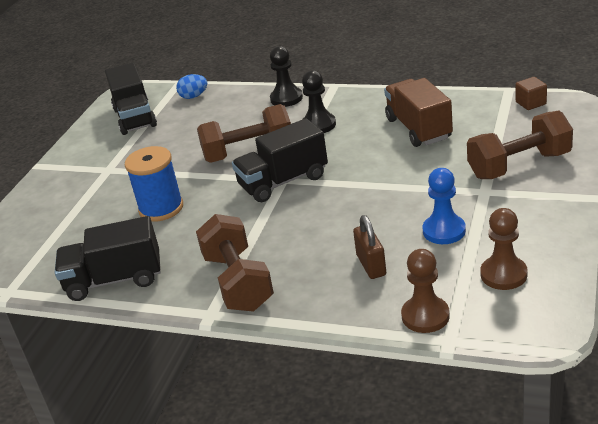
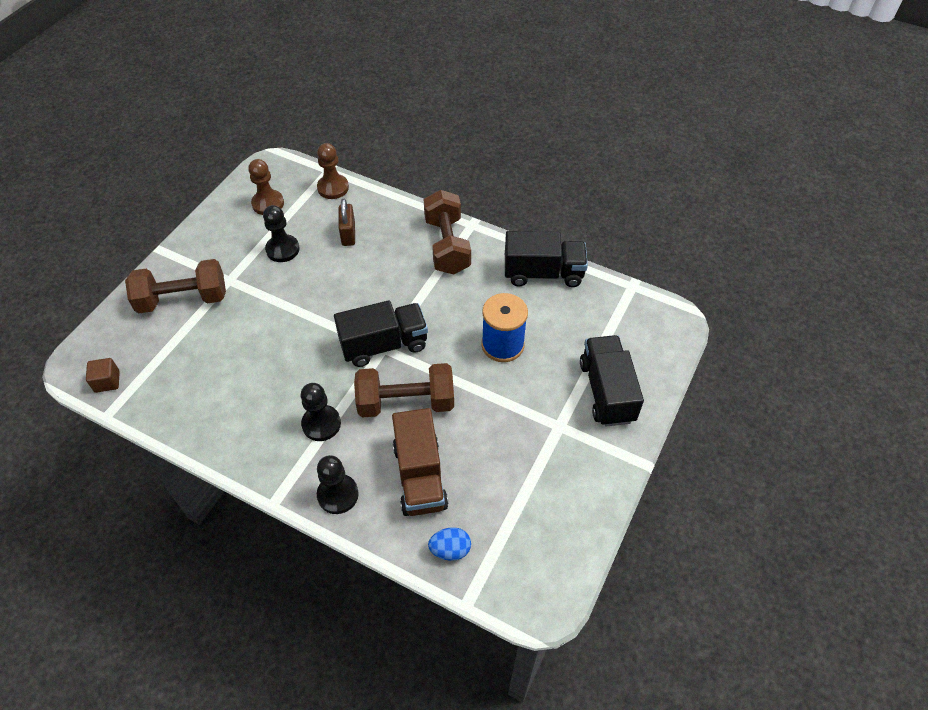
camera: 175 degrees left, 20 degrees up
(135, 118) = (530, 526): black truck -> black truck (607, 391)
(418, 128) = (230, 380): brown truck -> brown truck (420, 476)
(444, 231) = (282, 249): blue pawn -> black pawn

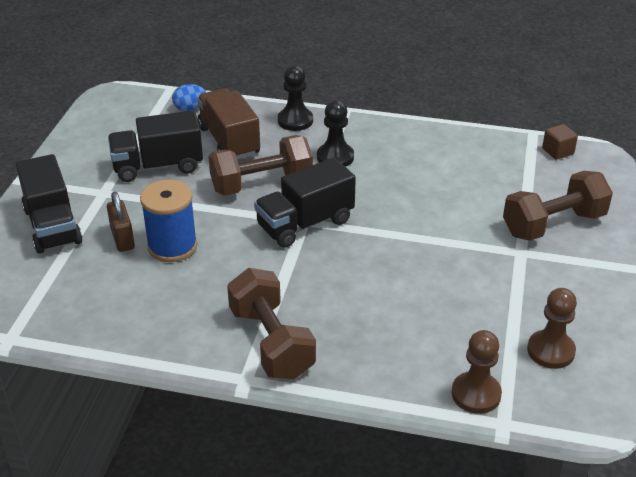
camera: 165 degrees right, 15 degrees down
(282, 249) = (484, 296): black pawn -> none
(348, 234) = (412, 331): brown padlock -> brown padlock (122, 238)
(543, 273) = (132, 331): black truck -> black truck (158, 166)

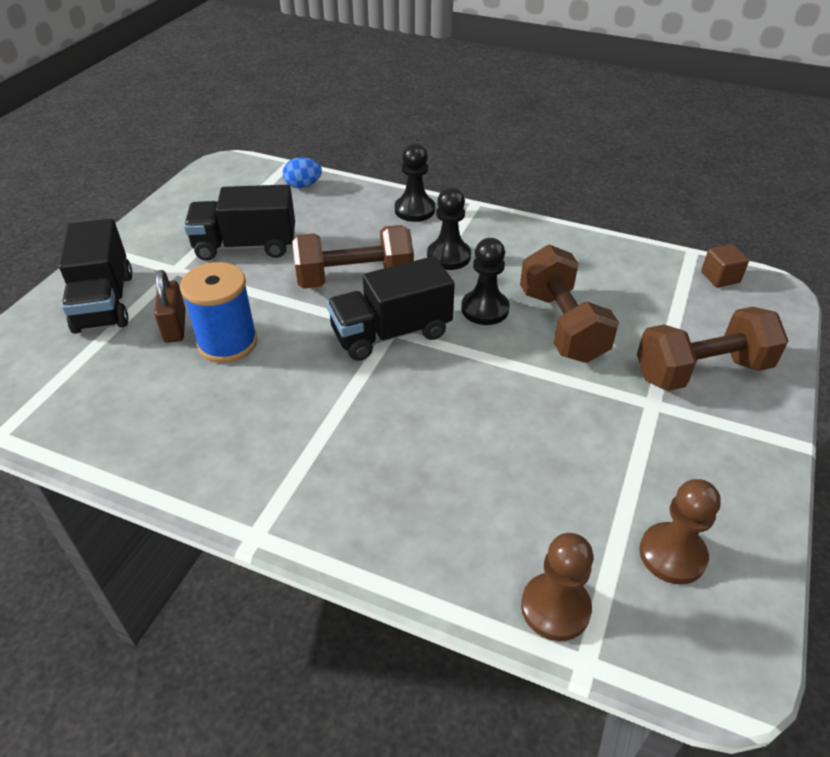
camera: 10 degrees right, 5 degrees up
(229, 141) = (334, 225): brown truck -> none
(271, 342) = (303, 487): brown dumbbell -> brown dumbbell (561, 325)
(376, 196) = (485, 309): none -> black pawn

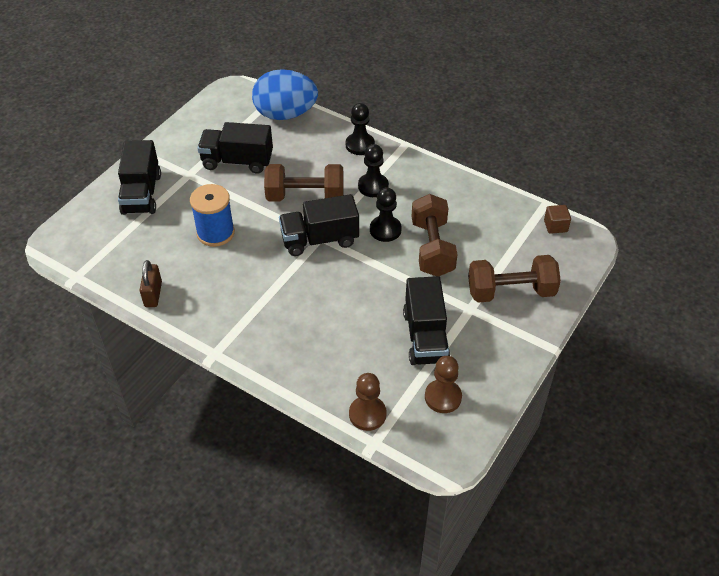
camera: 10 degrees right, 5 degrees up
(175, 326) = (184, 217): brown padlock -> brown padlock (153, 294)
(303, 185) = (285, 114): blue egg -> blue egg, size x2.31
(602, 456) = (425, 337): none -> black truck

